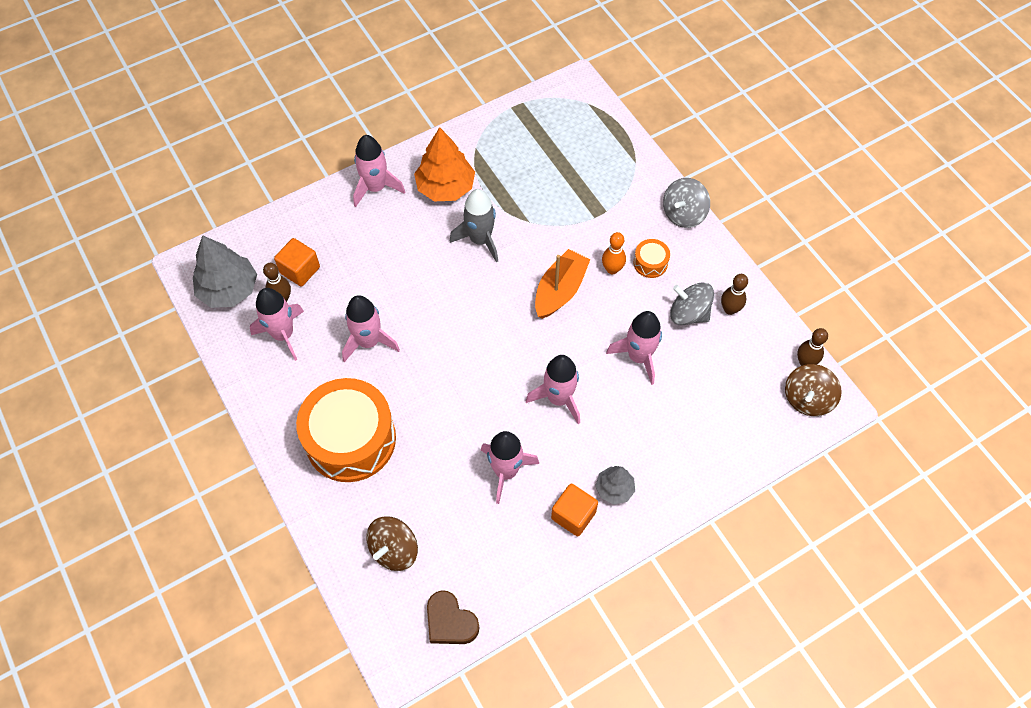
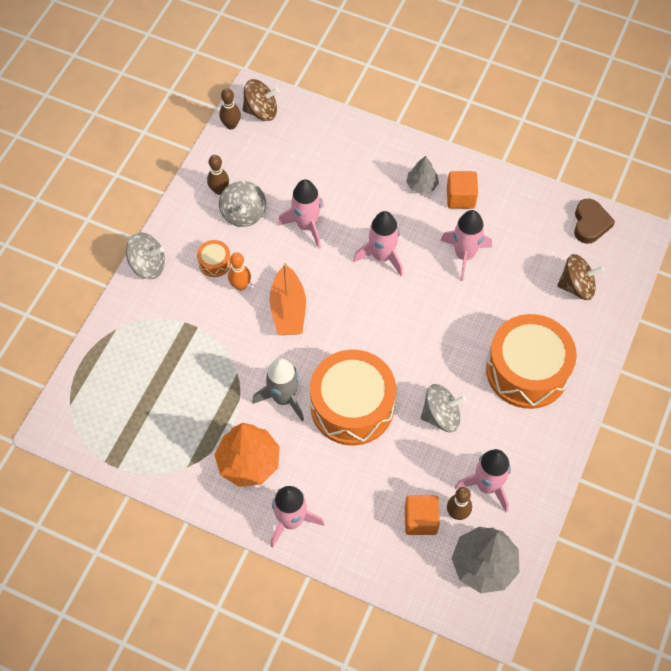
camera: 125 degrees left, 0 degrees up
(369, 342) = (441, 416): pink rocket -> grey spinning top
(432, 283) = (352, 406): none -> orange drum
(560, 290) = (288, 310): orange boat -> orange boat turned 90 degrees counterclockwise

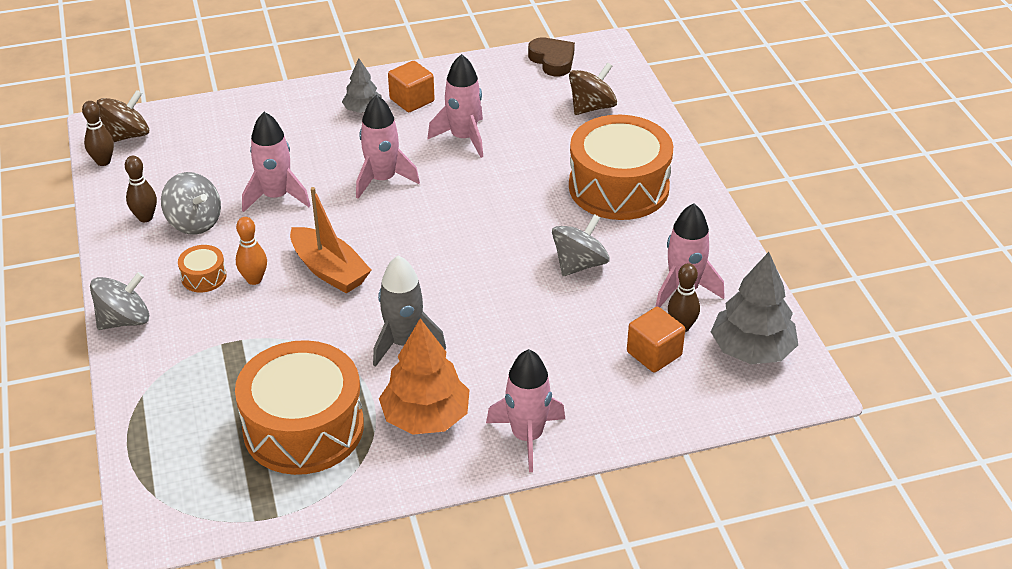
camera: 40 degrees left, 20 degrees down
(352, 406) = (484, 307): orange drum -> orange drum (303, 427)

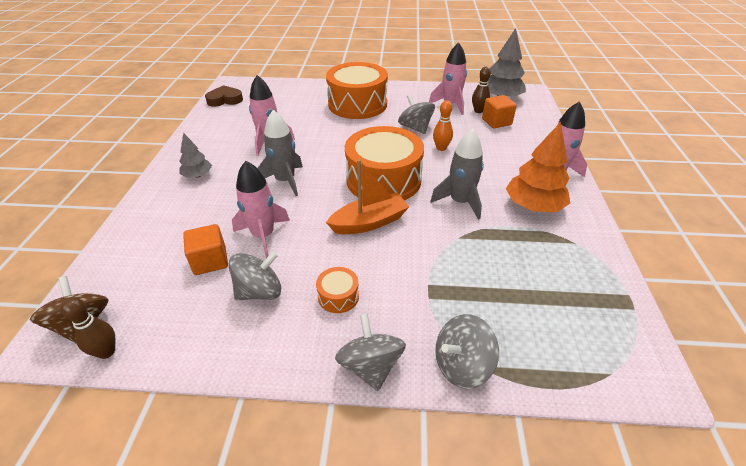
camera: 70 degrees left, 0 degrees up
(139, 382) = (462, 365): none -> grey spinning top
(145, 217) = (227, 327): brown bowling pin -> none
(254, 279) = (358, 265): orange bowling pin -> orange bowling pin (441, 148)
(303, 427) = (536, 264): orange drum -> orange drum (383, 180)
(382, 179) = (285, 181): pink rocket -> grey rocket
(412, 100) = (209, 153): orange cube -> orange cube (210, 261)
(592, 107) = (281, 97): brown spinning top -> none

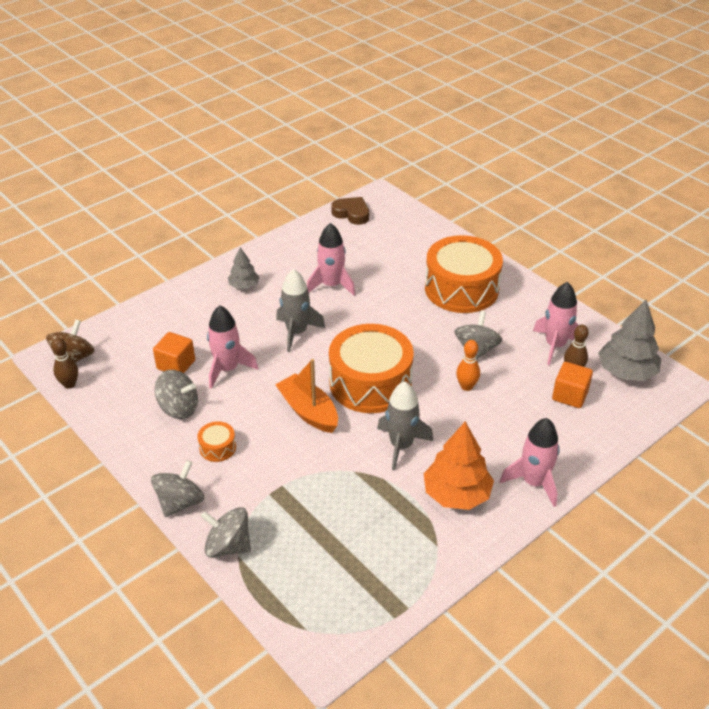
camera: 45 degrees right, 0 degrees up
(369, 222) = (308, 411): orange boat -> orange boat turned 150 degrees counterclockwise

